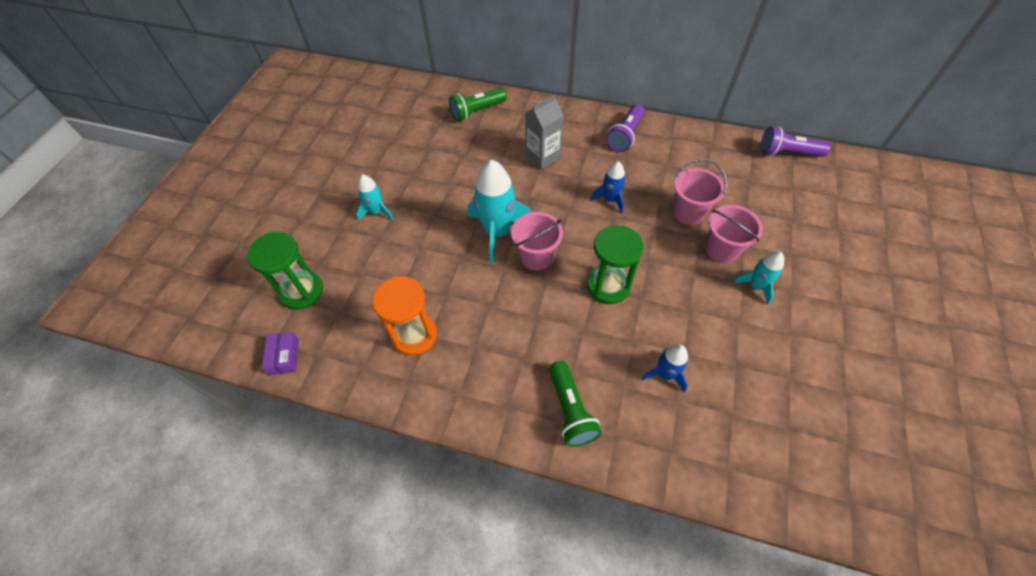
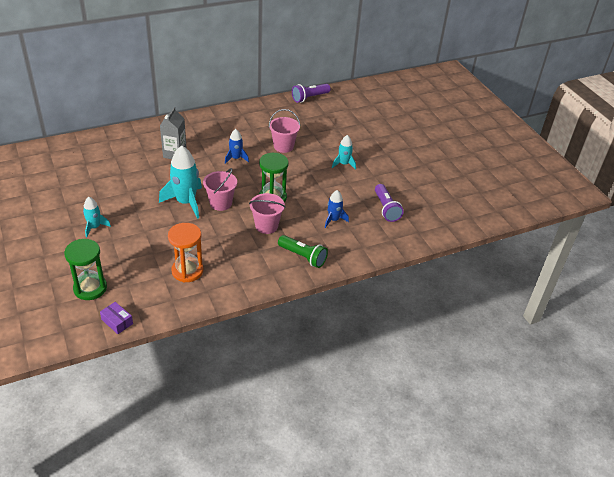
camera: 45 degrees left, 15 degrees down
(477, 111) = (104, 146): green flashlight -> none
(625, 136) = (214, 123): purple flashlight -> purple flashlight (386, 209)
(721, 250) = (315, 156): pink bucket -> pink bucket (266, 226)

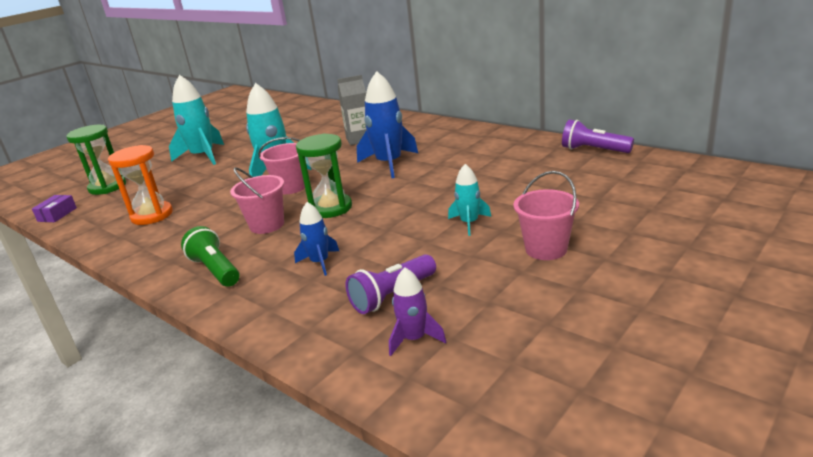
camera: 70 degrees right, 15 degrees down
(94, 227) = (203, 156): turquoise rocket -> turquoise rocket, size x1.82
(236, 158) = (389, 164): blue rocket -> blue rocket, size x1.82
(283, 146) = (452, 176): pink bucket -> pink bucket (546, 249)
(303, 257) = (215, 270): green flashlight -> green flashlight turned 135 degrees clockwise
(423, 214) = (414, 339): none -> purple rocket

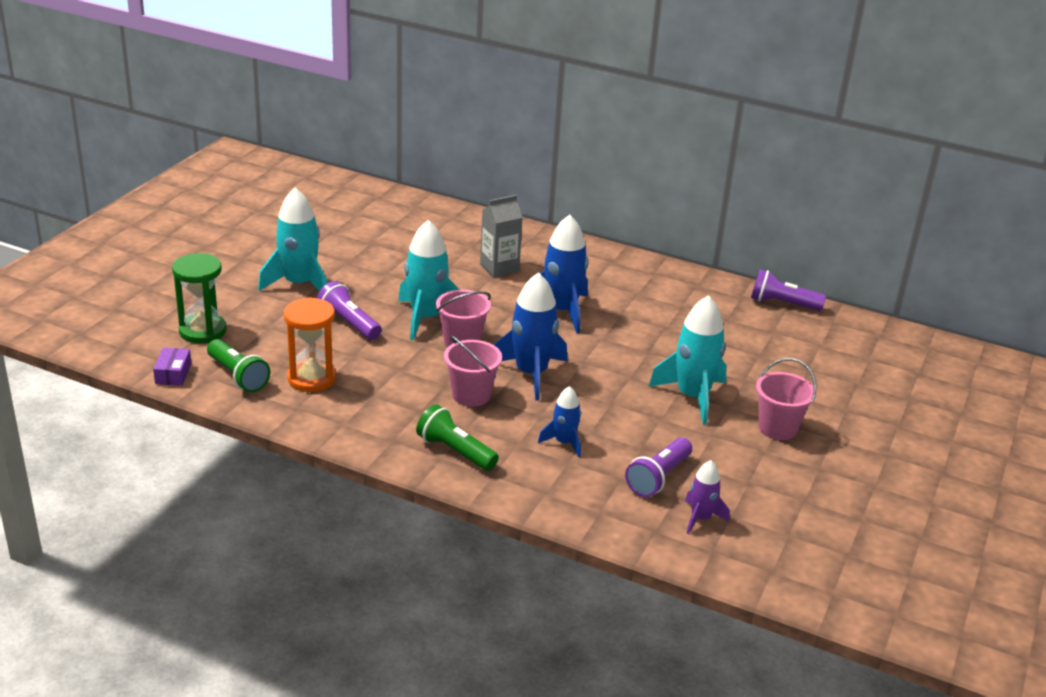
camera: 20 degrees left, 5 degrees up
(100, 215) = (238, 376): none -> green flashlight
(215, 178) = (349, 323): none -> purple flashlight
(331, 208) = (531, 374): green hourglass -> blue rocket
(469, 223) = (692, 397): turquoise rocket -> turquoise rocket, size x1.82

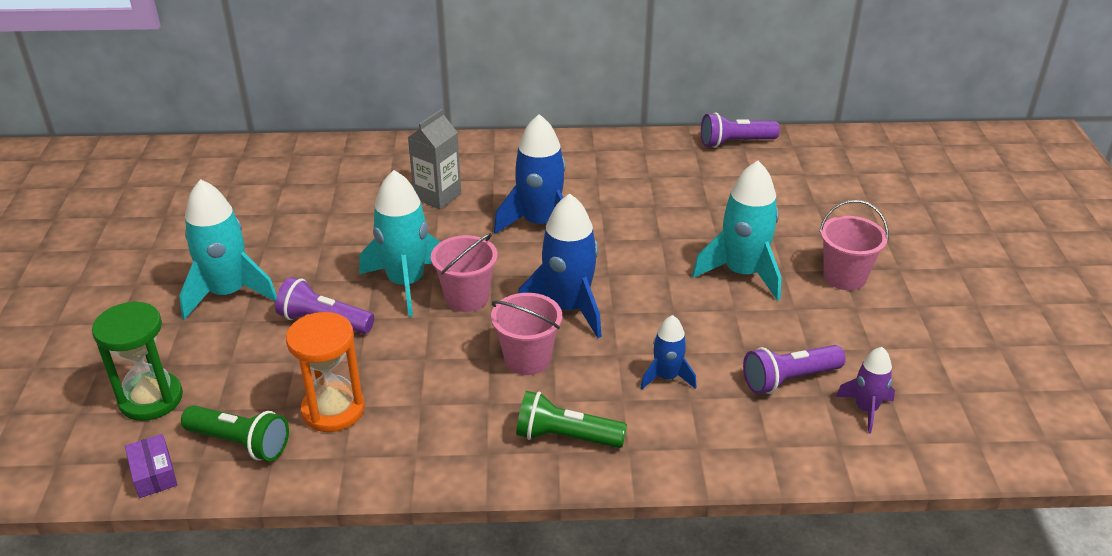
camera: 25 degrees left, 5 degrees up
(658, 478) = (789, 379): purple flashlight -> purple flashlight turned 60 degrees clockwise

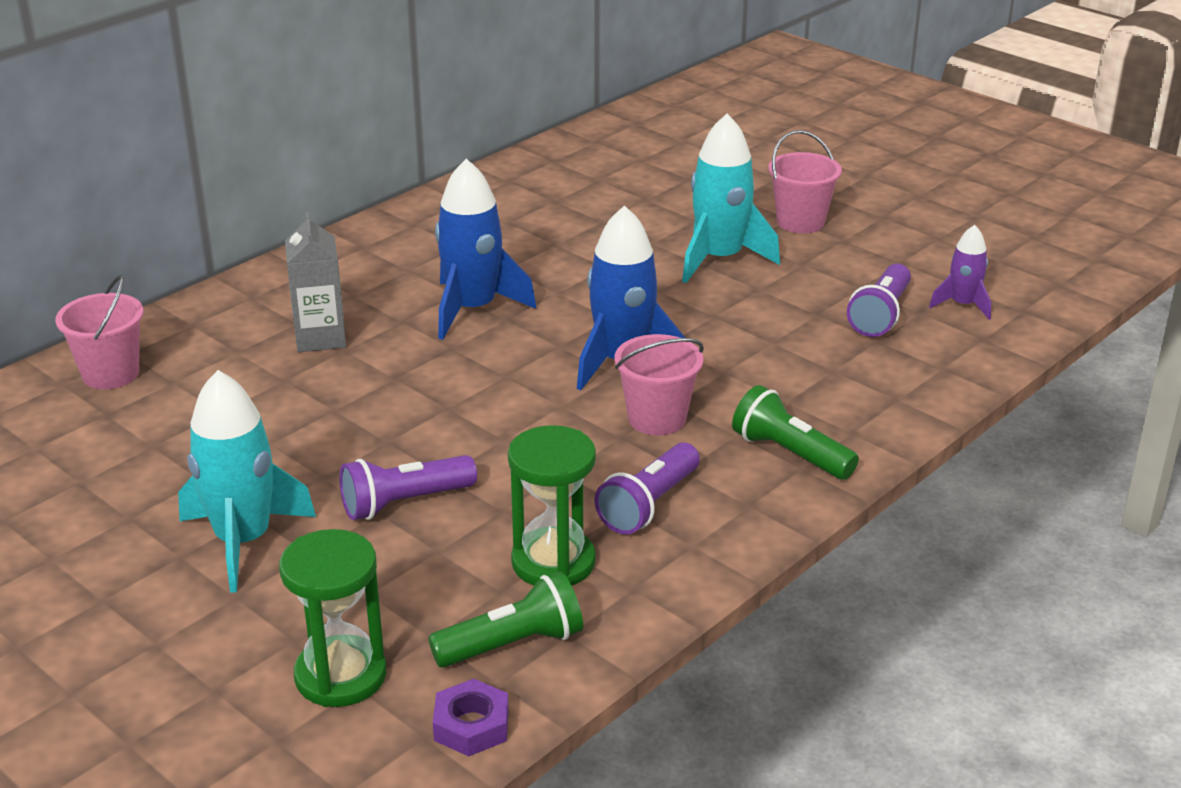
camera: 45 degrees left, 5 degrees down
(154, 474) = (471, 726): purple box -> purple nut
(333, 410) = (553, 562): orange hourglass -> green hourglass
(406, 283) = (430, 425): turquoise rocket -> none
(467, 298) = (513, 404): pink bucket -> pink bucket (111, 374)
(566, 437) = (790, 454): green flashlight -> green flashlight turned 75 degrees clockwise
(666, 377) = (791, 366): blue rocket -> none
(735, 142) = (539, 160): purple flashlight -> purple flashlight (649, 505)

